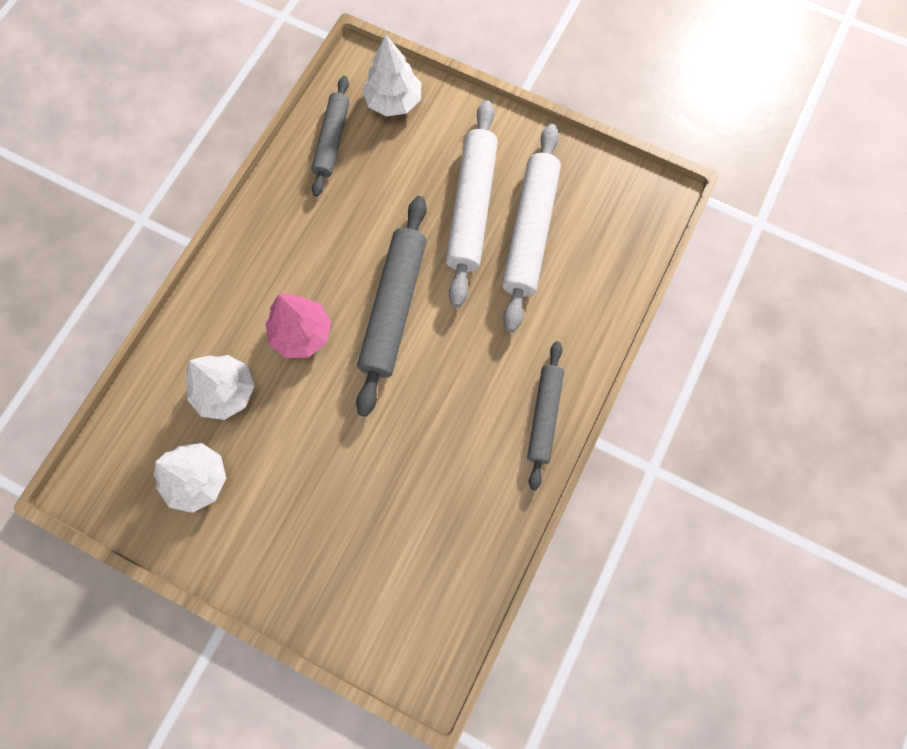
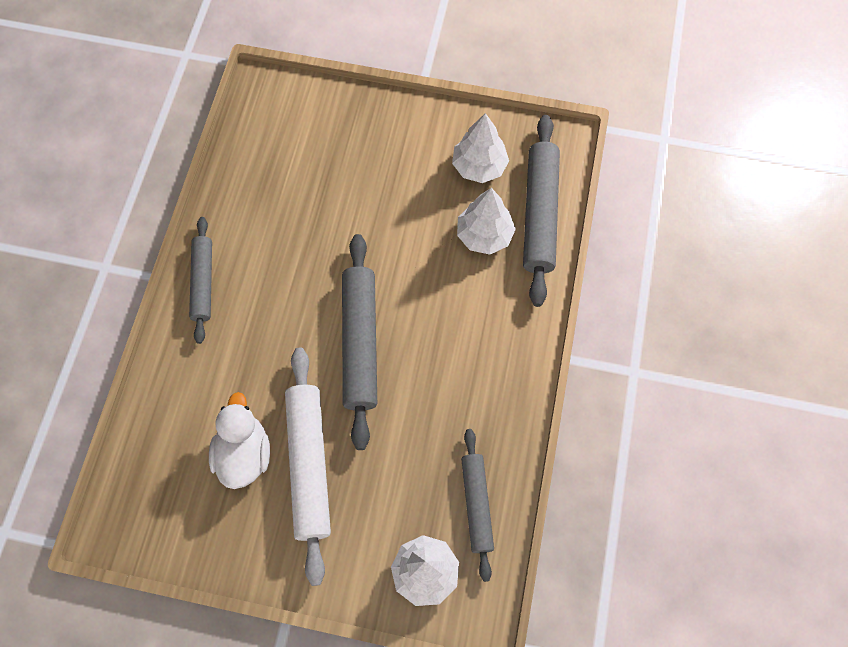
camera: 165 degrees right, 5 degrees down
(156, 401) = (539, 214): none -> grey rolling pin
(301, 334) = (437, 299): pink tree -> none
(530, 232) = (244, 454): white rolling pin -> white duck

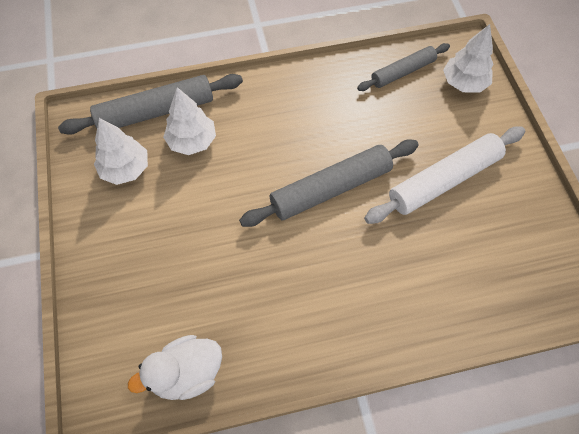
camera: 115 degrees left, 5 degrees down
(203, 282) = (345, 343): grey rolling pin -> none
(244, 454) = (466, 228): white duck -> white duck (187, 373)

